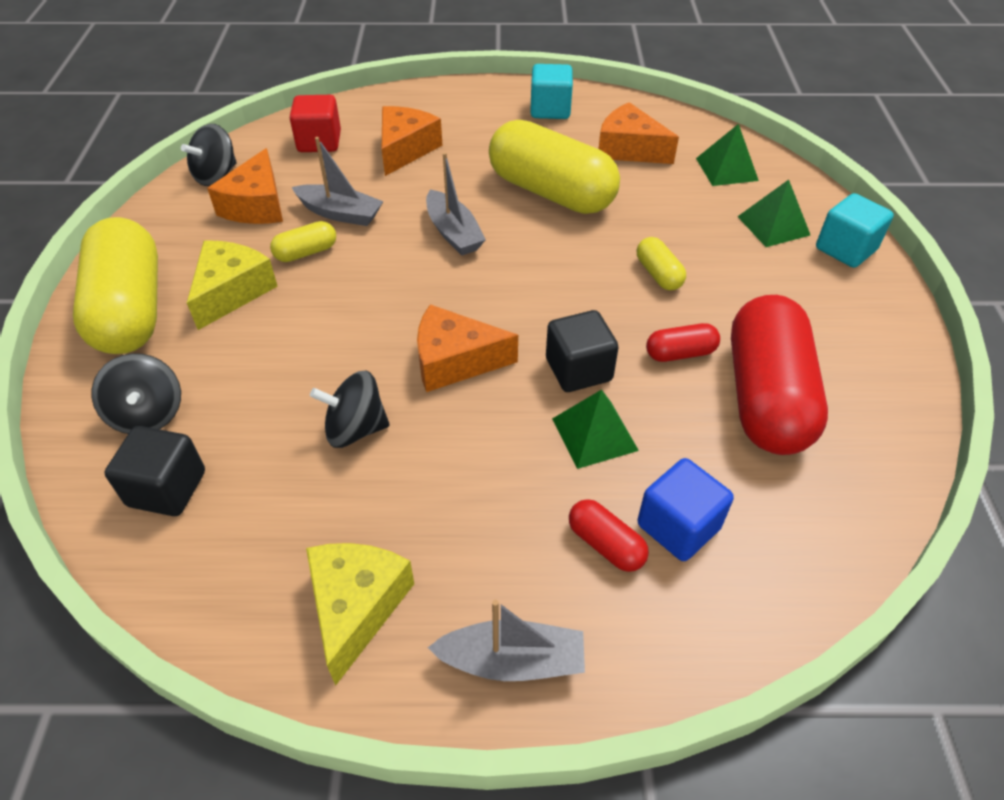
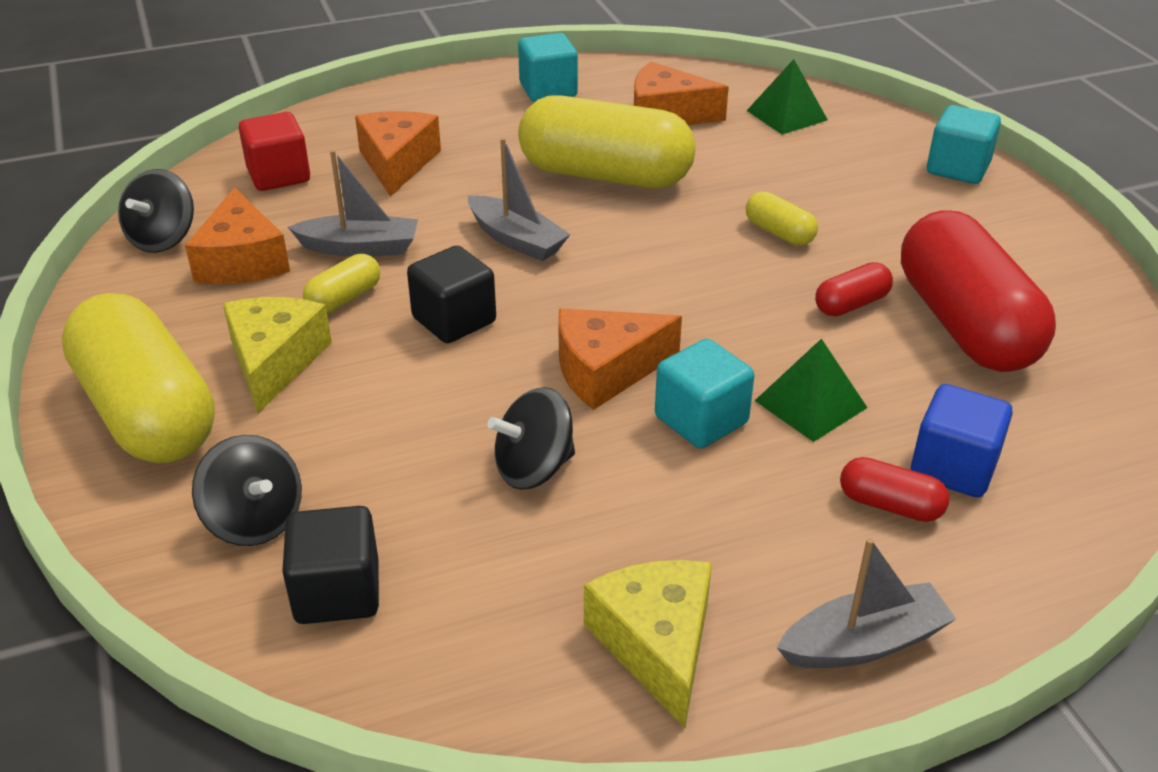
camera: 20 degrees left, 10 degrees down
(501, 424) = (701, 420): none -> turquoise cube
(578, 370) = (752, 346): black cube -> black cube (454, 320)
(773, 225) = (870, 160): green pyramid -> none

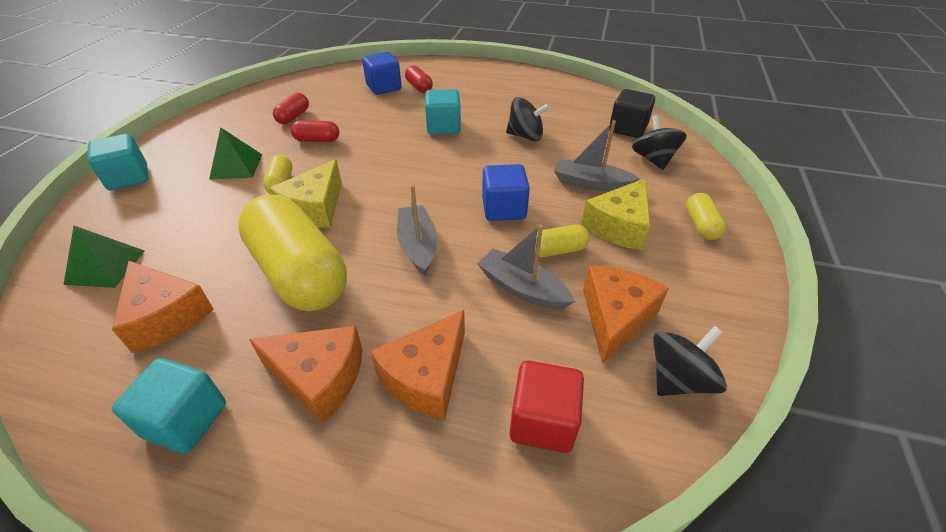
camera: 145 degrees left, 5 degrees up
(147, 412) = (701, 225): yellow capsule -> yellow capsule, size x0.43
(454, 320) = (504, 209): black cube -> blue cube
(606, 370) = (457, 157): orange cheese -> orange cheese (319, 377)
(656, 645) = (531, 87): yellow cheese -> yellow cheese (315, 208)
(810, 404) = (397, 117): green pyramid -> green pyramid (236, 166)
(863, 643) = (473, 70): grey boat -> grey boat (590, 183)
(965, 324) = (293, 117): red capsule -> red capsule, size x0.43

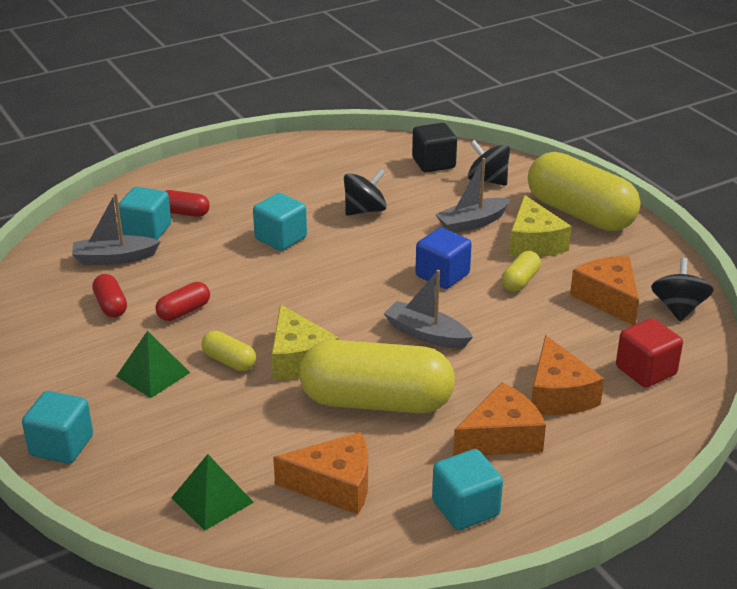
camera: 45 degrees left, 10 degrees down
(384, 87) = (147, 230): blue cube -> turquoise cube
(522, 288) = (535, 316): grey boat -> grey boat (114, 258)
(701, 225) = (580, 213): yellow capsule -> yellow capsule, size x2.32

